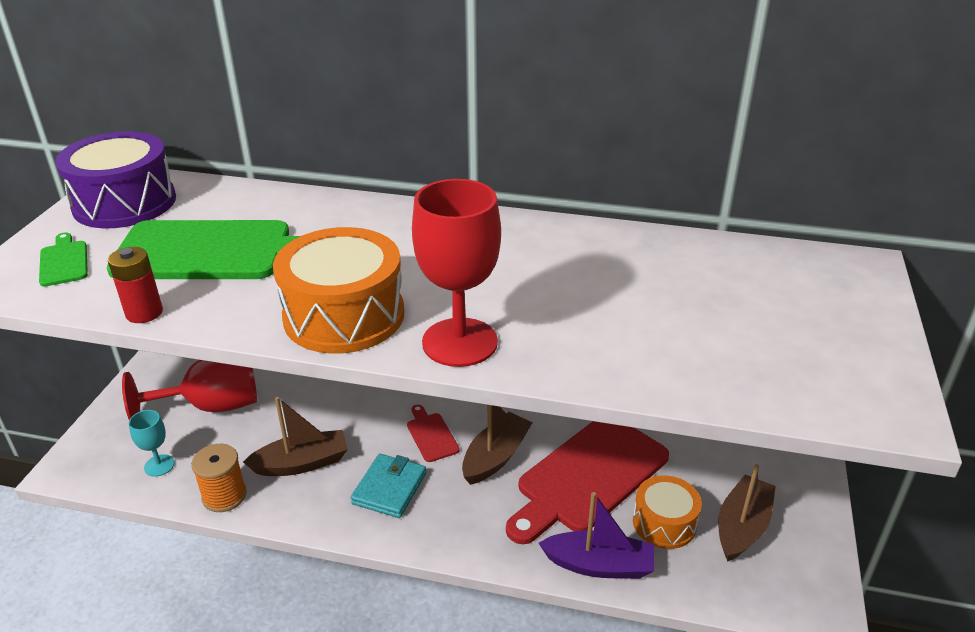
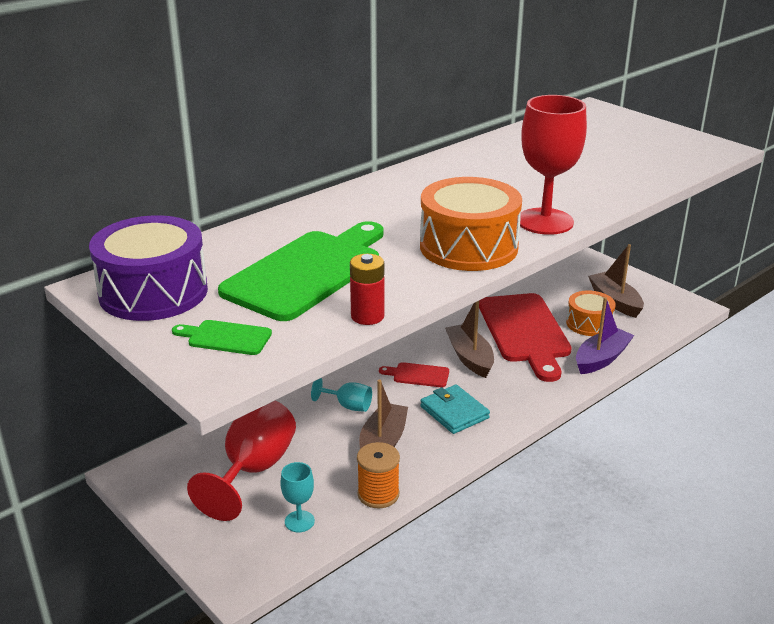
camera: 55 degrees left, 5 degrees down
(343, 415) = (348, 406): none -> turquoise goblet

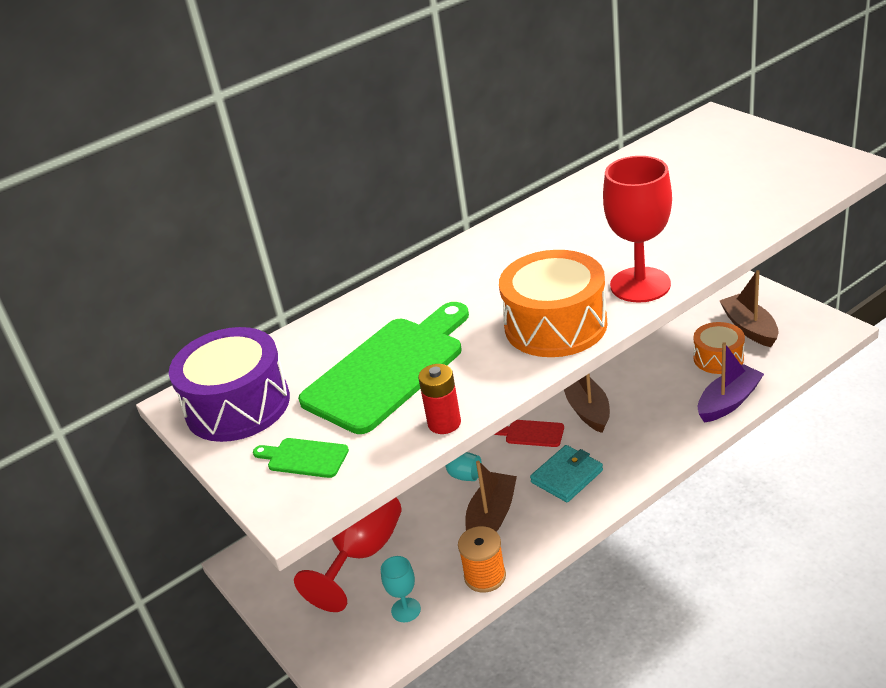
camera: 10 degrees right, 5 degrees up
(454, 412) = (567, 476): turquoise wallet -> turquoise wallet turned 75 degrees clockwise
(525, 332) = (647, 373): red cutting board -> none

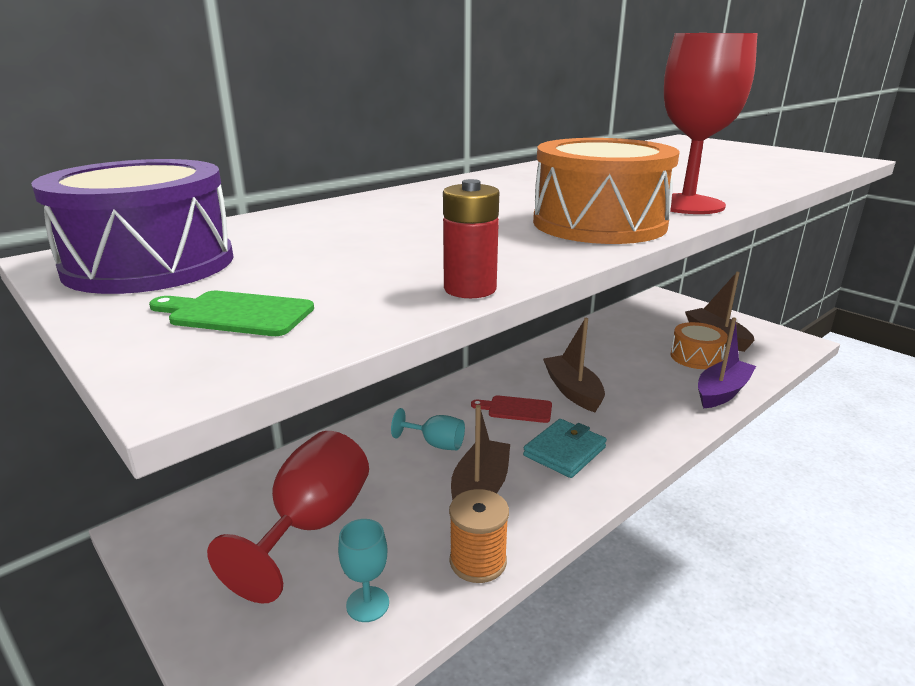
camera: 10 degrees left, 10 degrees down
(389, 370) = (381, 245): green cutting board -> none

